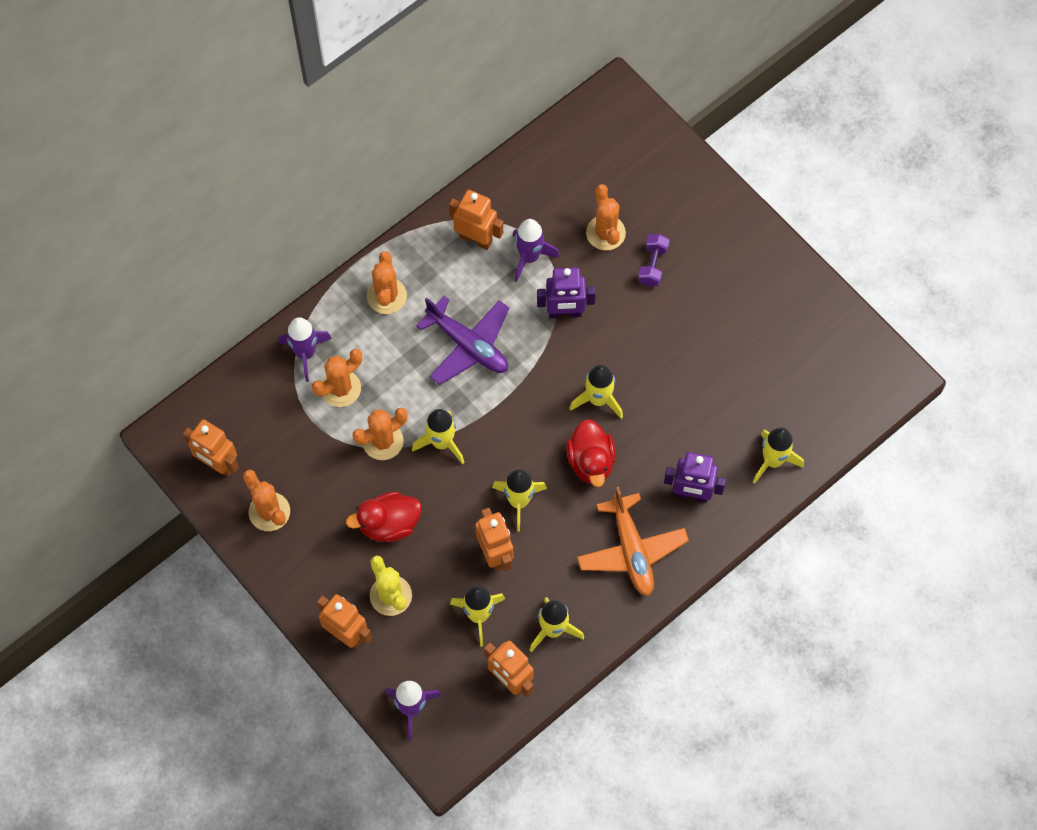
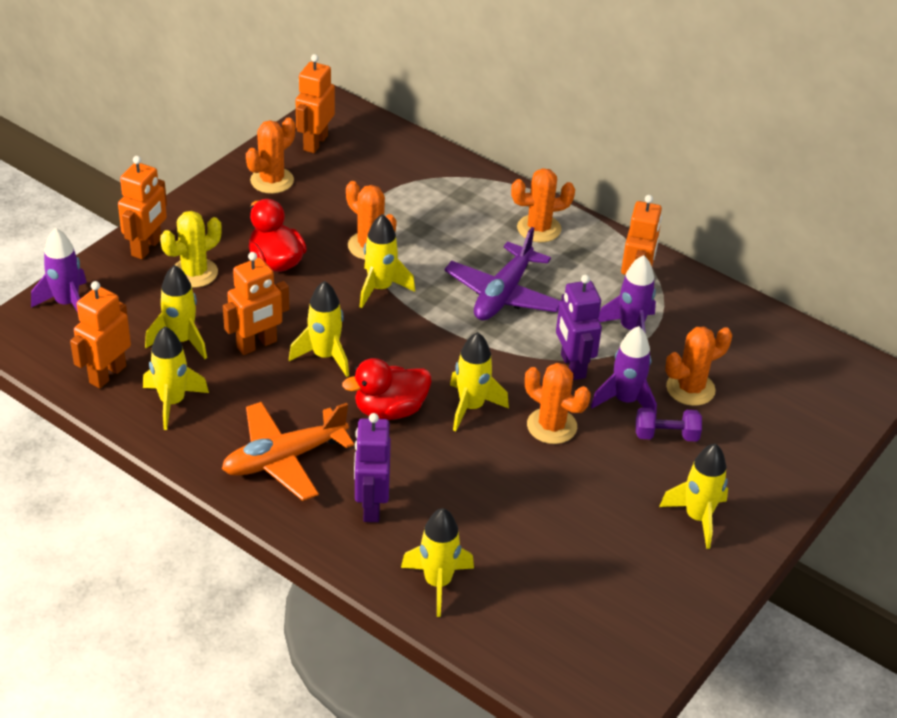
camera: 75 degrees right, 25 degrees down
(305, 353) = (453, 182): purple rocket -> purple rocket (625, 400)
(340, 388) = (421, 210): orange cactus -> orange cactus (551, 426)
(738, 268) = (697, 518): none -> yellow rocket

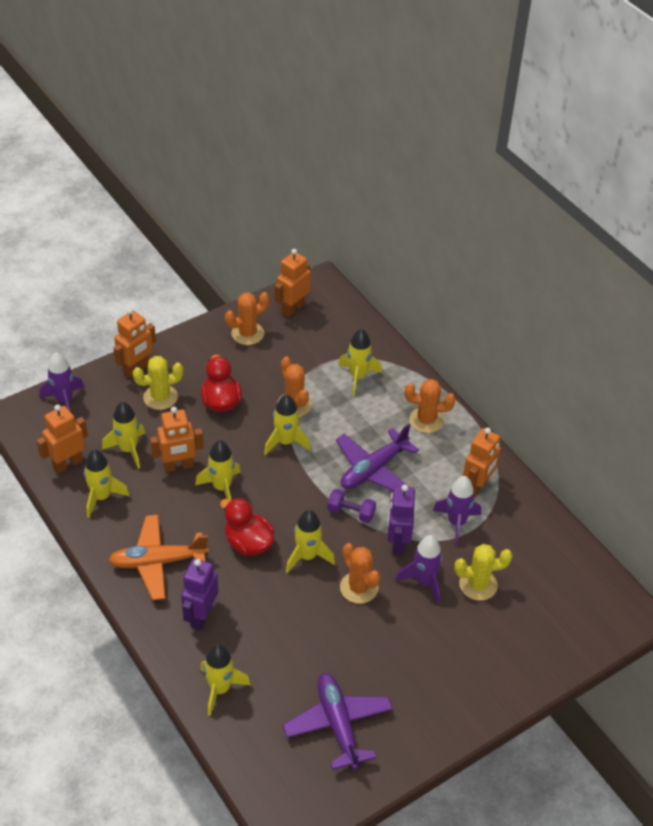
camera: 20 degrees right, 5 degrees up
(390, 410) = (248, 543): red duck -> red duck turned 45 degrees clockwise
(604, 583) = (338, 724): none -> purple plane
(666, 435) = (440, 618): purple dumbbell -> purple dumbbell (351, 512)
(690, 389) = (478, 585): orange cactus -> yellow cactus
(697, 518) = (432, 692): yellow rocket -> yellow rocket (358, 377)

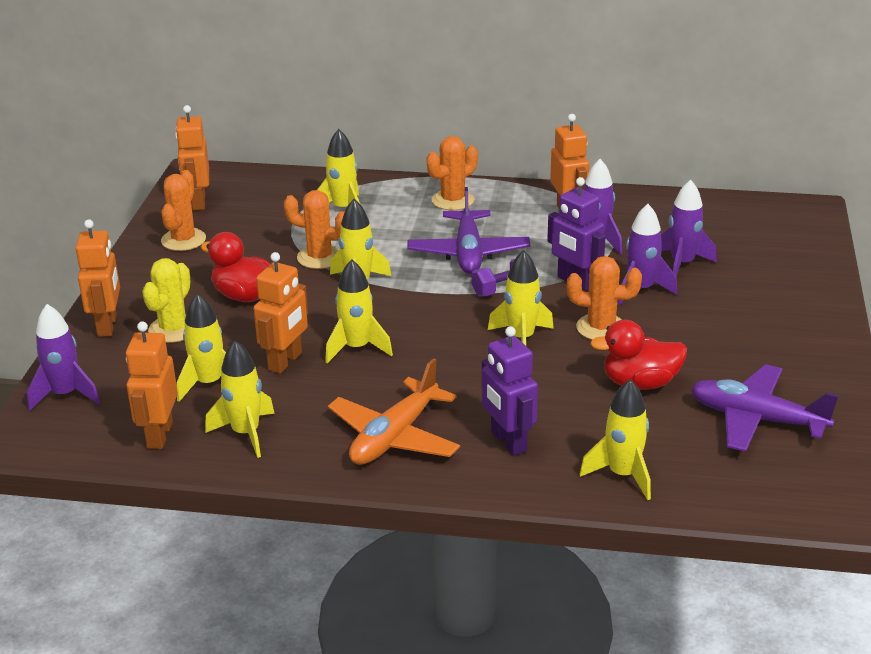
camera: 45 degrees left, 15 degrees down
(248, 543) = (454, 366): red duck -> red duck (640, 383)
(478, 585) = (682, 264): yellow cactus -> purple rocket

